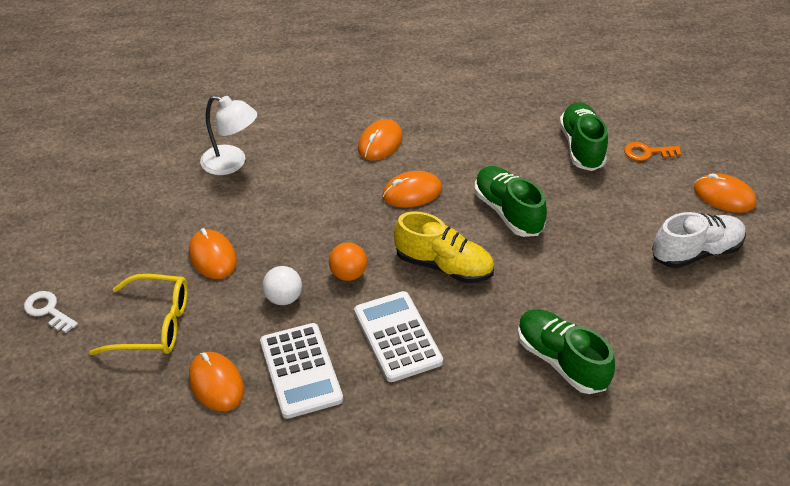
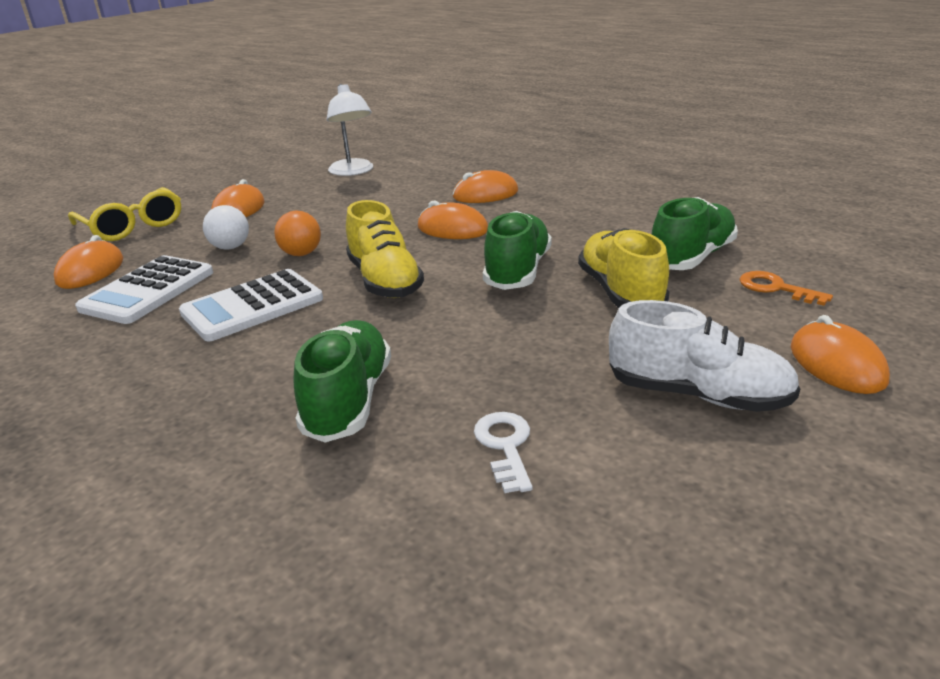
camera: 45 degrees right, 15 degrees down
(48, 310) = (104, 197): white key -> white key (505, 446)
(397, 336) = (252, 306): white calculator -> white calculator turned 150 degrees counterclockwise
(582, 198) = (620, 292): none -> yellow shoe

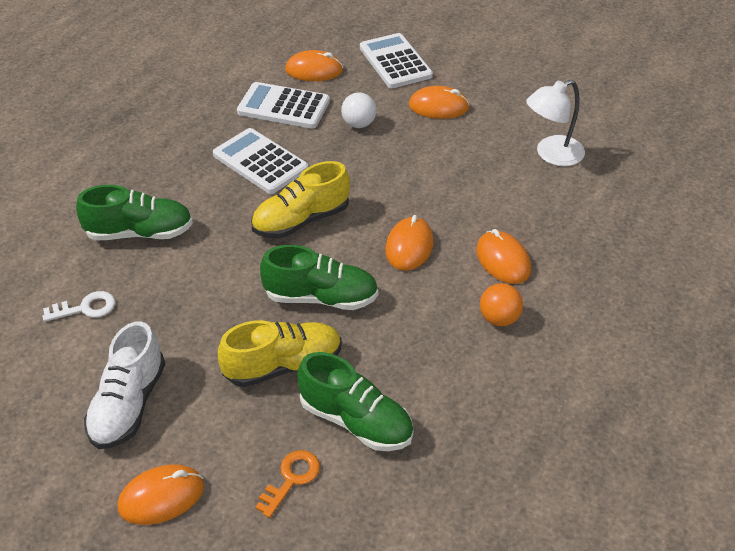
camera: 80 degrees right, 15 degrees up
(132, 226) = (395, 62): yellow glasses -> white calculator
(301, 254) = (348, 165): orange ball -> orange ball (499, 319)

